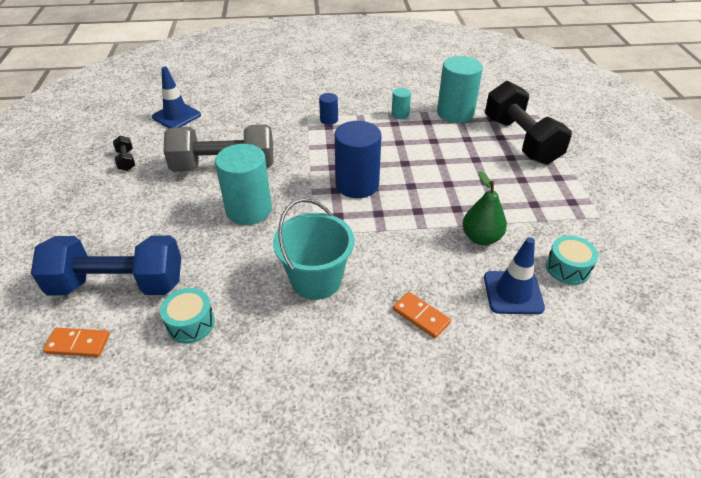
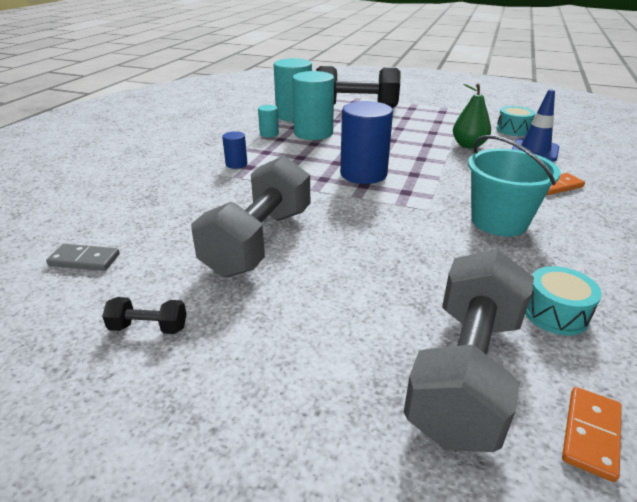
camera: 65 degrees left, 10 degrees down
(118, 284) = (465, 372): blue dumbbell -> grey dumbbell
(176, 116) = (84, 260): blue traffic cone -> grey domino
(249, 210) = (362, 239): turquoise cylinder -> turquoise cylinder (313, 133)

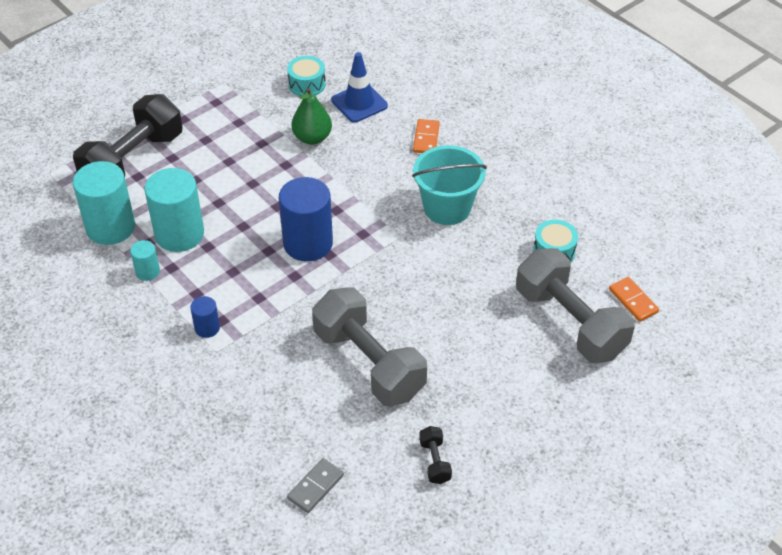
camera: 60 degrees left, 15 degrees up
(149, 327) = (435, 461): black dumbbell -> black dumbbell turned 45 degrees counterclockwise

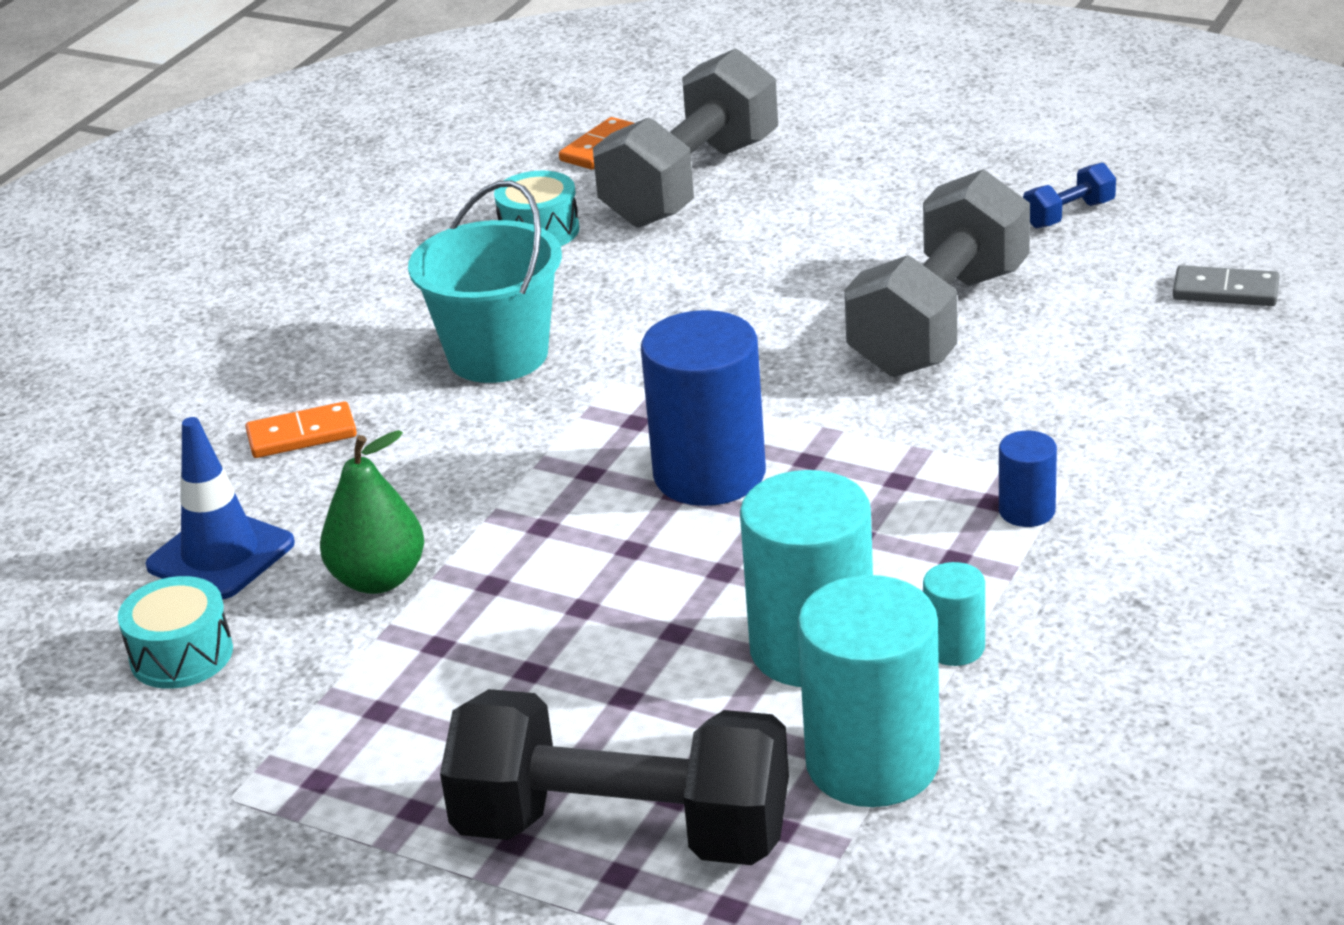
camera: 110 degrees left, 15 degrees down
(435, 461) = (1069, 214): black dumbbell -> blue dumbbell

